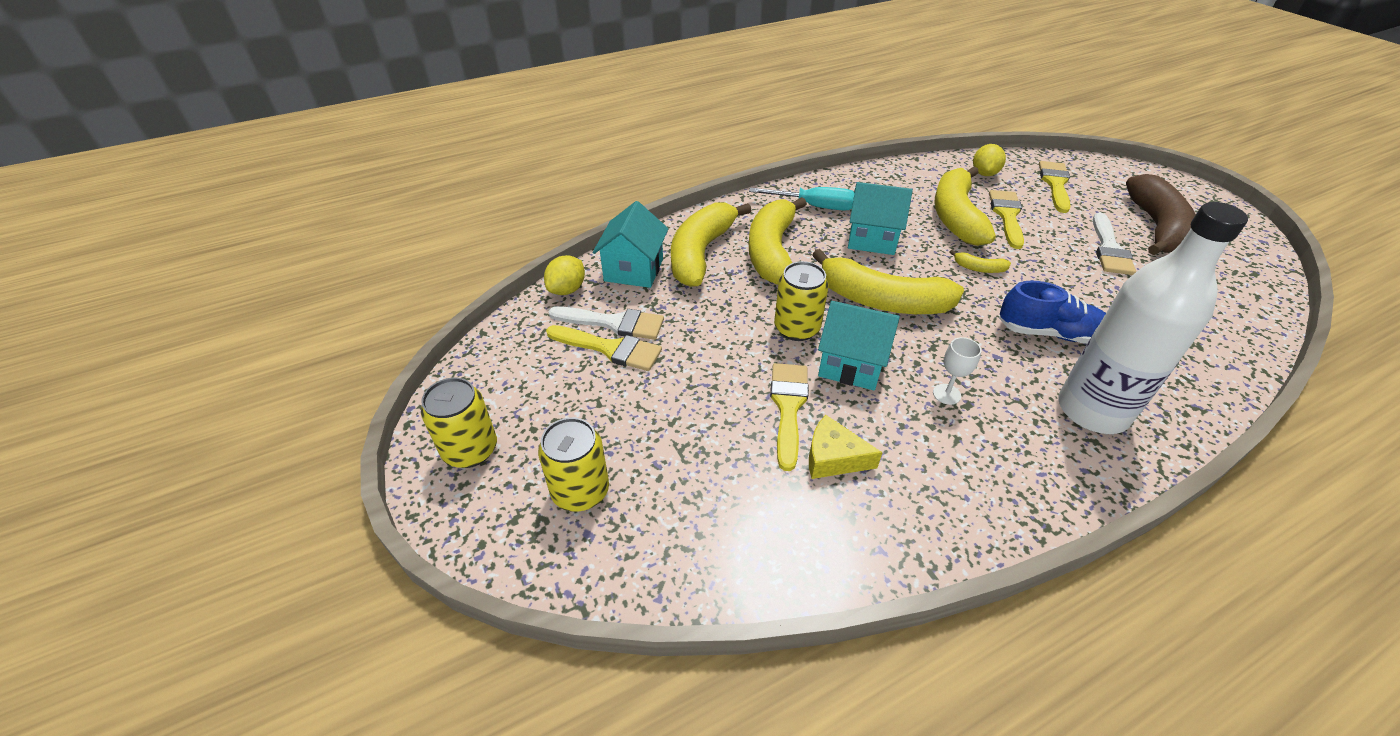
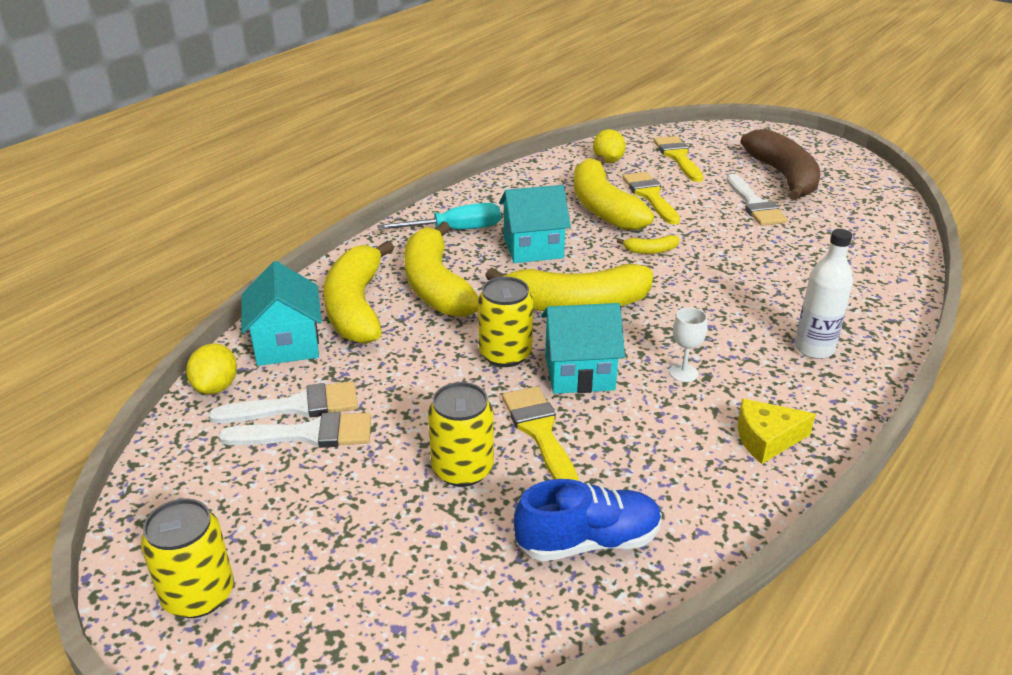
camera: 25 degrees left, 10 degrees down
(580, 491) = (362, 589): yellow can -> yellow can (462, 469)
(610, 349) = (308, 434): yellow brush -> white brush
(833, 457) = (611, 464): yellow cheese -> yellow cheese (766, 439)
(1048, 333) = (743, 292): blue shoe -> blue shoe (588, 541)
(1092, 410) = (813, 349): white bottle -> white bottle, size x0.58

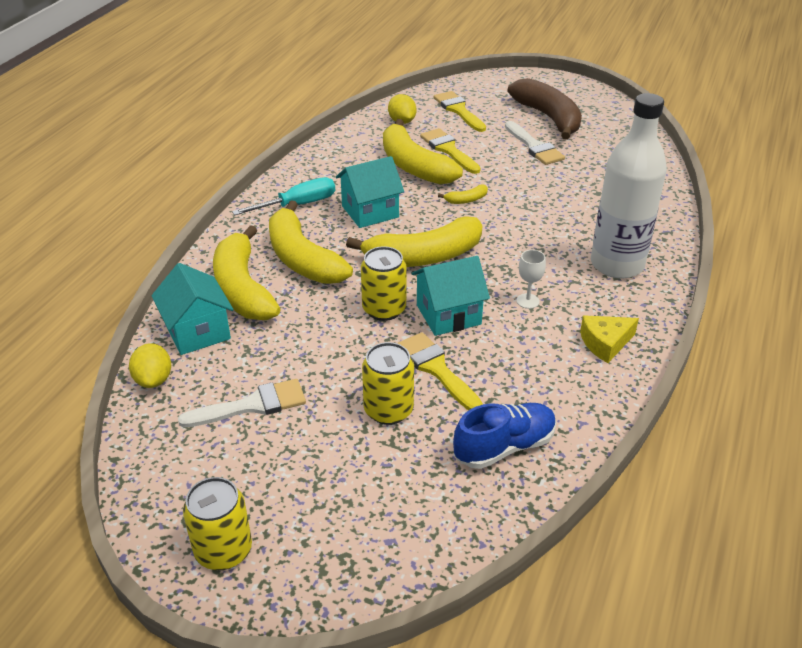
camera: 15 degrees left, 5 degrees up
(296, 406) = (231, 384): white brush -> none
(813, 349) = (617, 264): white bottle -> white bottle, size x1.74

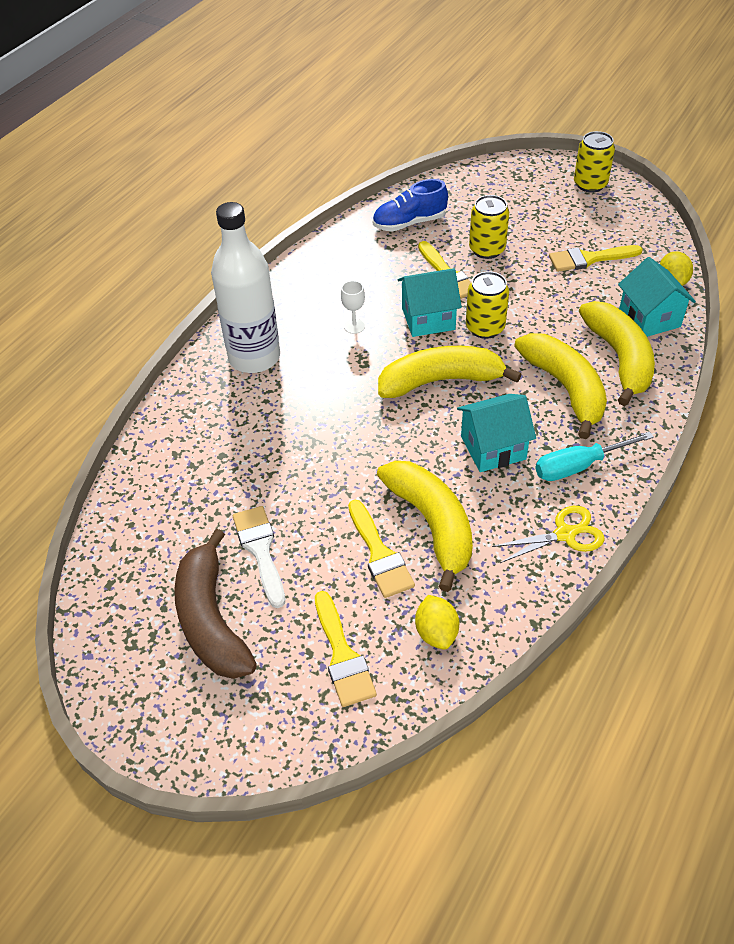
camera: 170 degrees left, 10 degrees up
(252, 405) = (589, 259): white brush -> yellow brush
(314, 167) = (565, 534): none -> yellow scissors
(466, 200) = (378, 457): yellow banana -> none
(605, 343) = (305, 285): yellow cheese -> none

